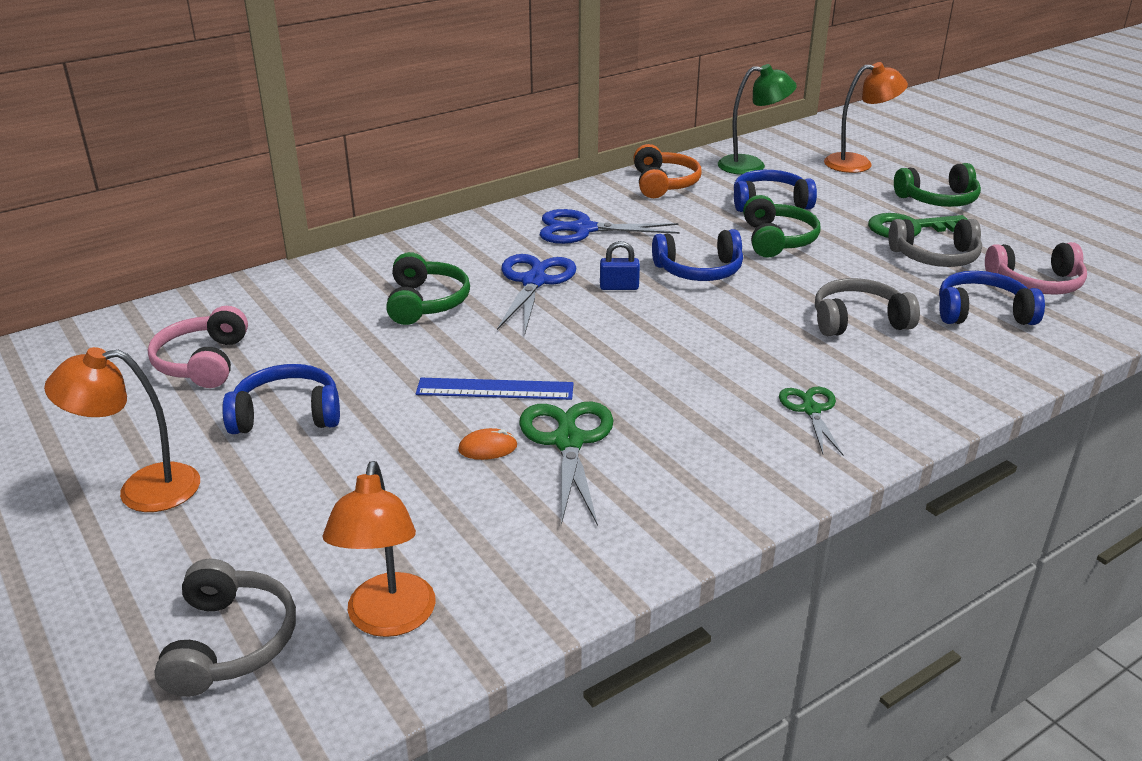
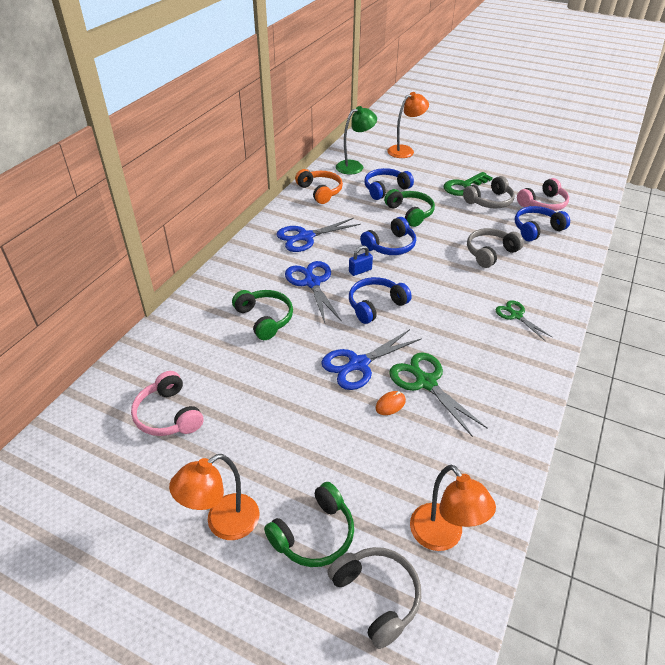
camera: 30 degrees left, 10 degrees up
(287, 415) = (259, 430): blue headphones -> blue headphones (375, 305)
(495, 389) = (358, 364): blue ruler -> blue scissors
(938, 200) = (461, 164): green headphones -> green headphones (314, 534)

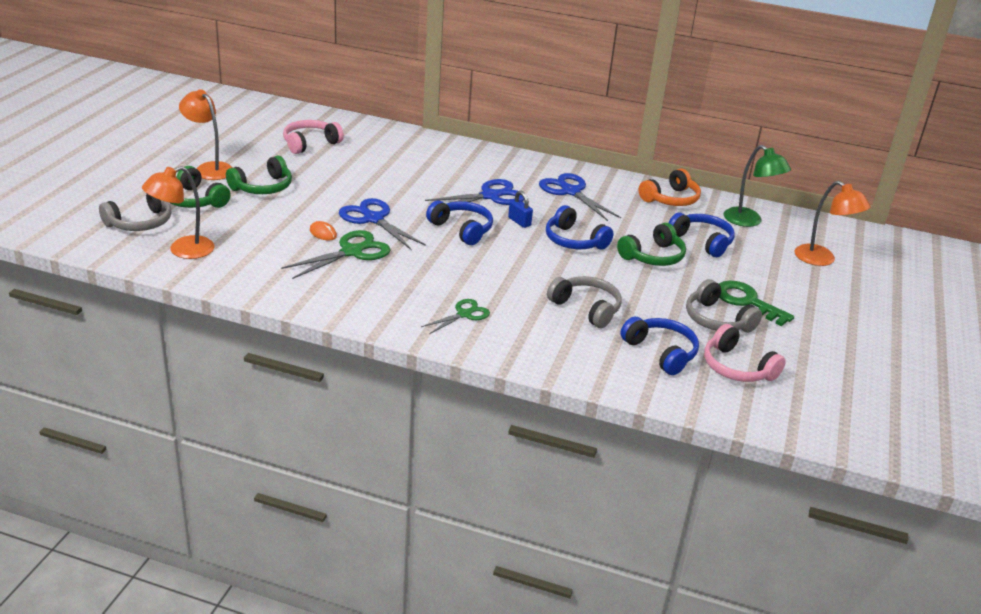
camera: 80 degrees right, 10 degrees down
(265, 319) = (429, 175): green headphones -> green headphones (263, 187)

